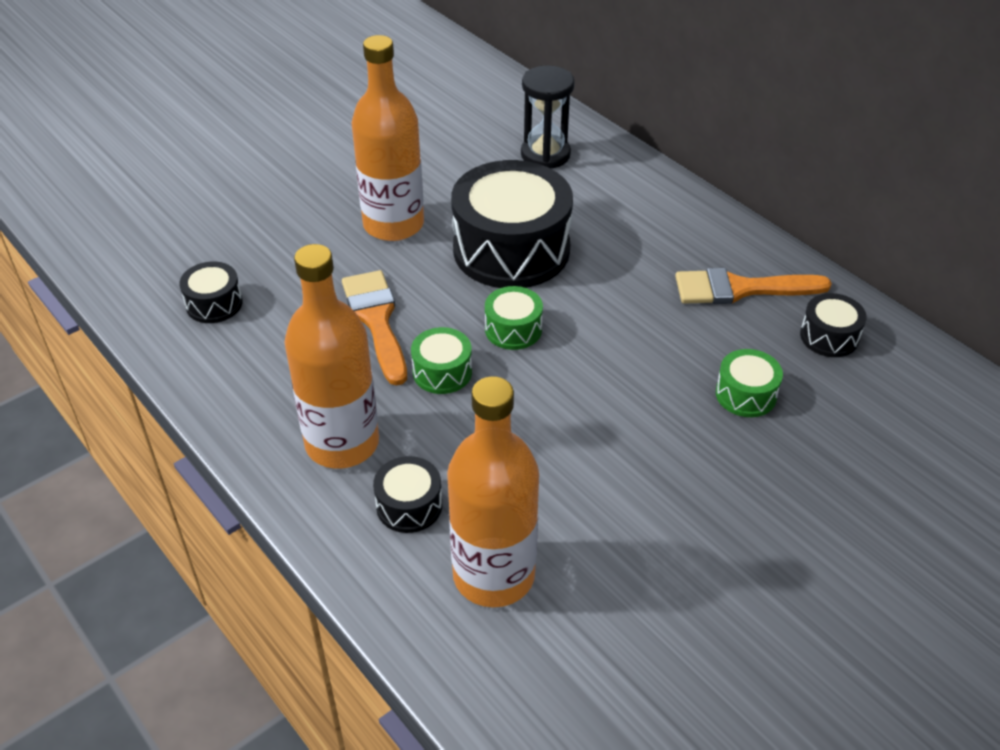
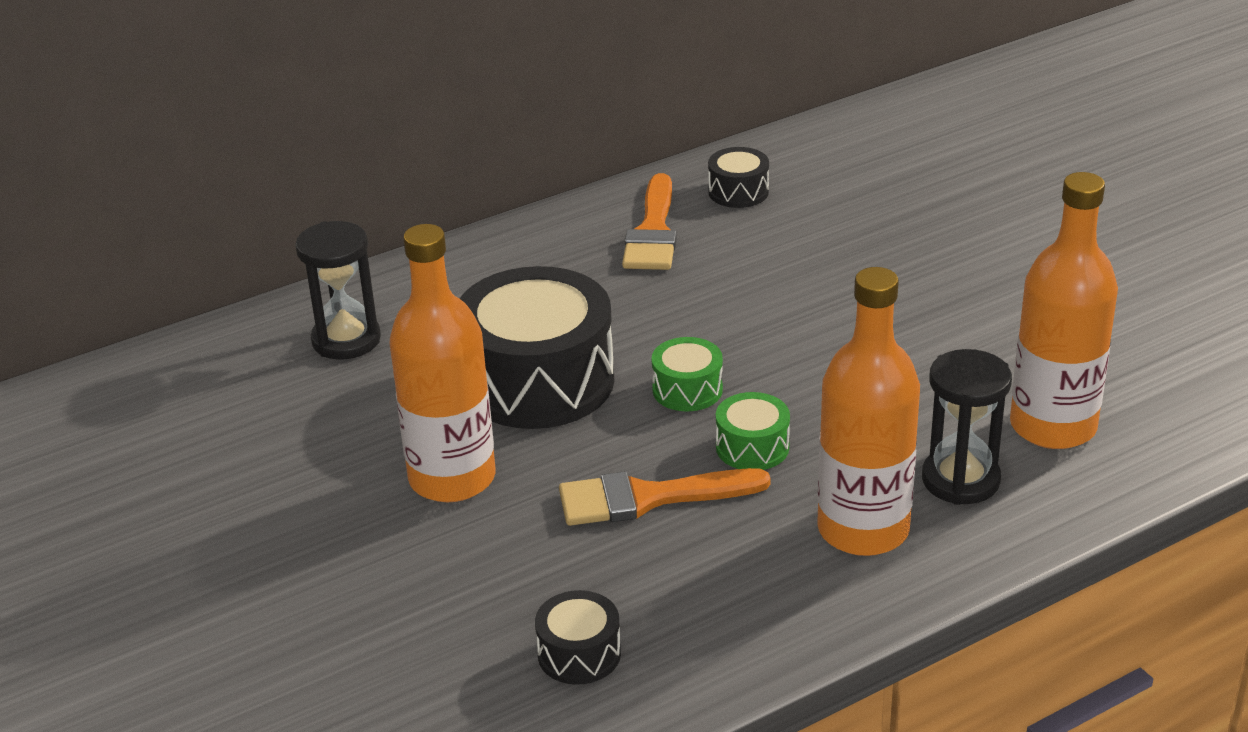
camera: 80 degrees left, 10 degrees down
(409, 505) = (960, 480): black drum -> black hourglass
(746, 394) = (814, 250): green drum -> none

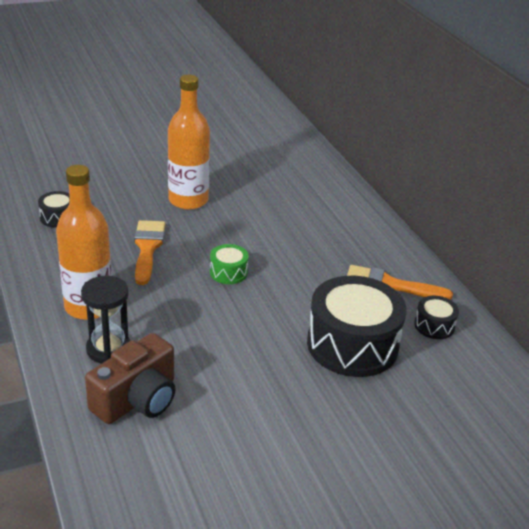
camera: 95 degrees right, 0 degrees up
(346, 340) = (305, 183): black hourglass -> none
(538, 381) = (253, 230): black drum -> black drum (352, 345)
(752, 447) = (171, 284): green drum -> none
(1053, 426) = (137, 399): orange bottle -> brown camera

